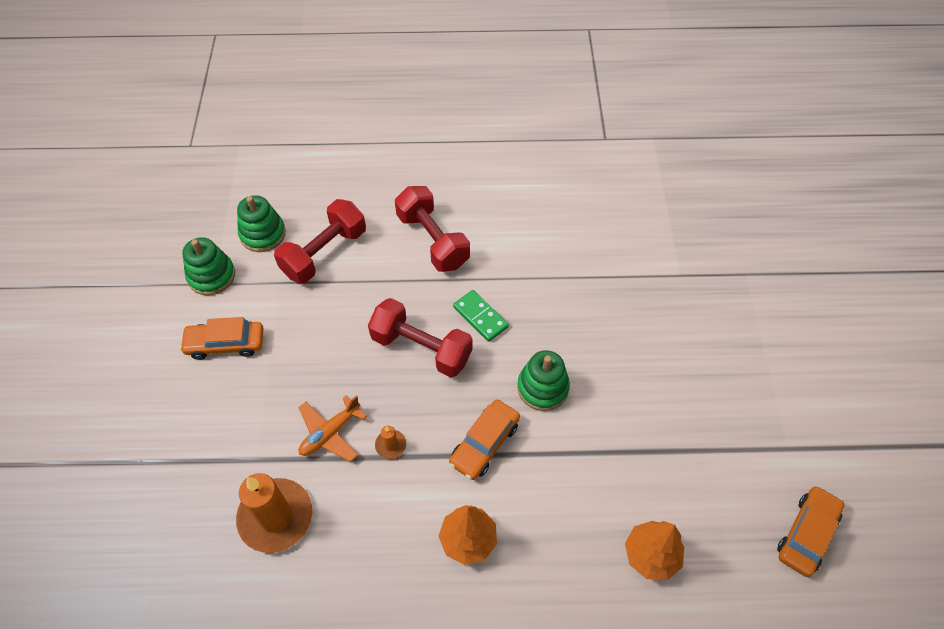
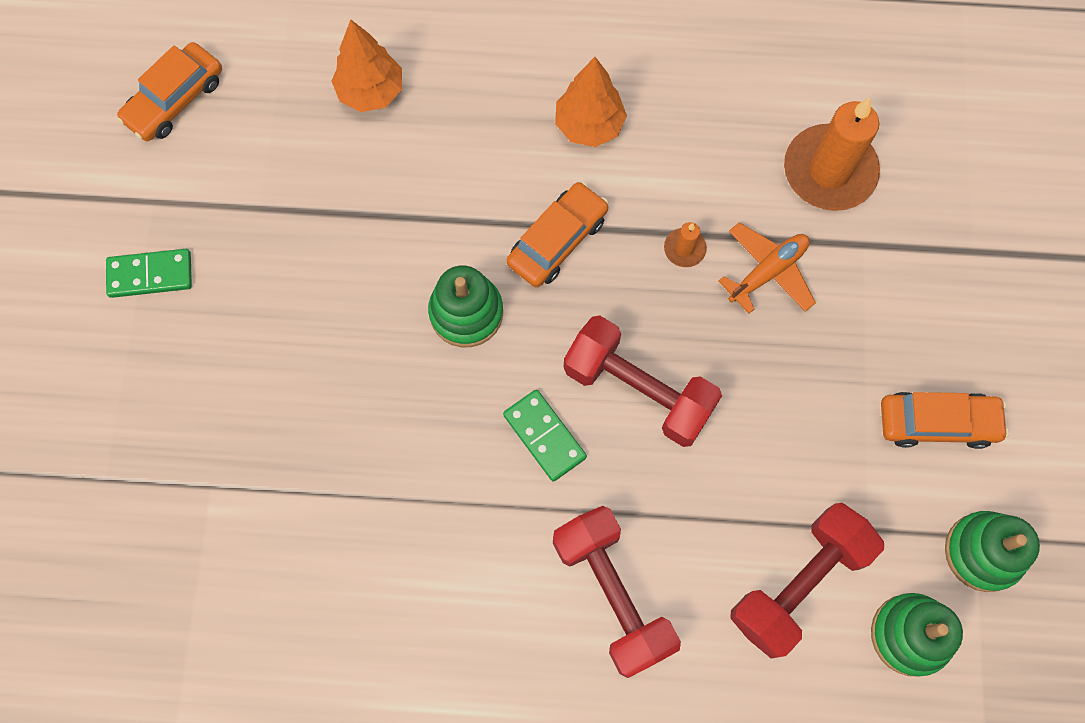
camera: 175 degrees left, 15 degrees up
(768, 396) = (150, 274): none -> green domino

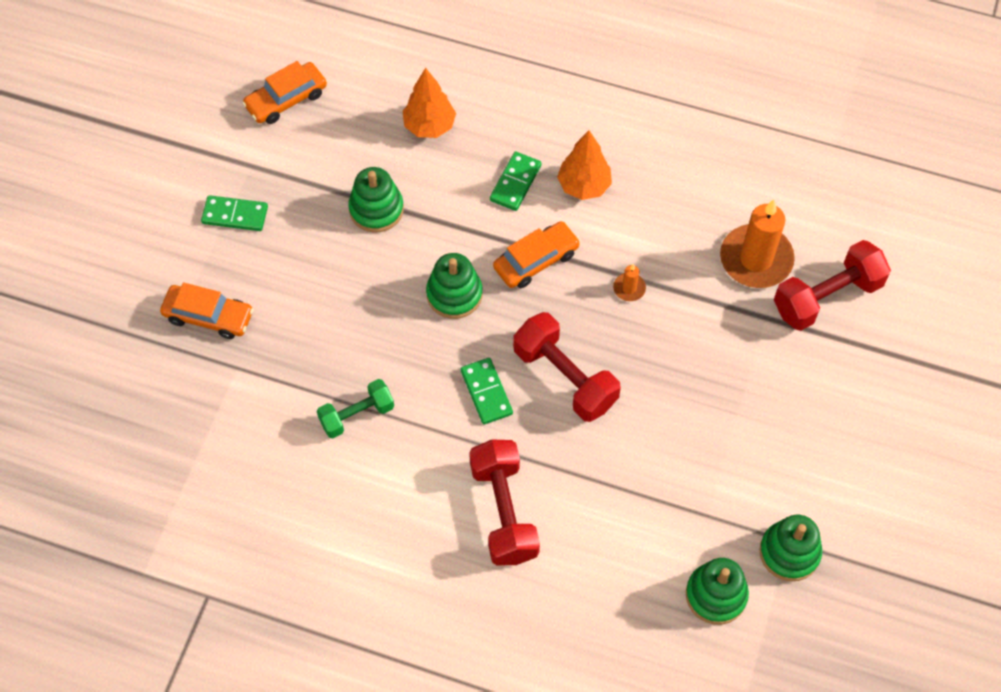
camera: 15 degrees right, 10 degrees down
(334, 221) = (376, 209): none -> green stacking toy
(386, 511) = (357, 415): none -> green dumbbell
(502, 142) = (515, 183): none -> green domino
(767, 272) = (687, 319): orange plane -> none
(798, 583) = (643, 539): red dumbbell -> red dumbbell (827, 297)
(937, 423) = (783, 454): orange car -> orange car (208, 316)

